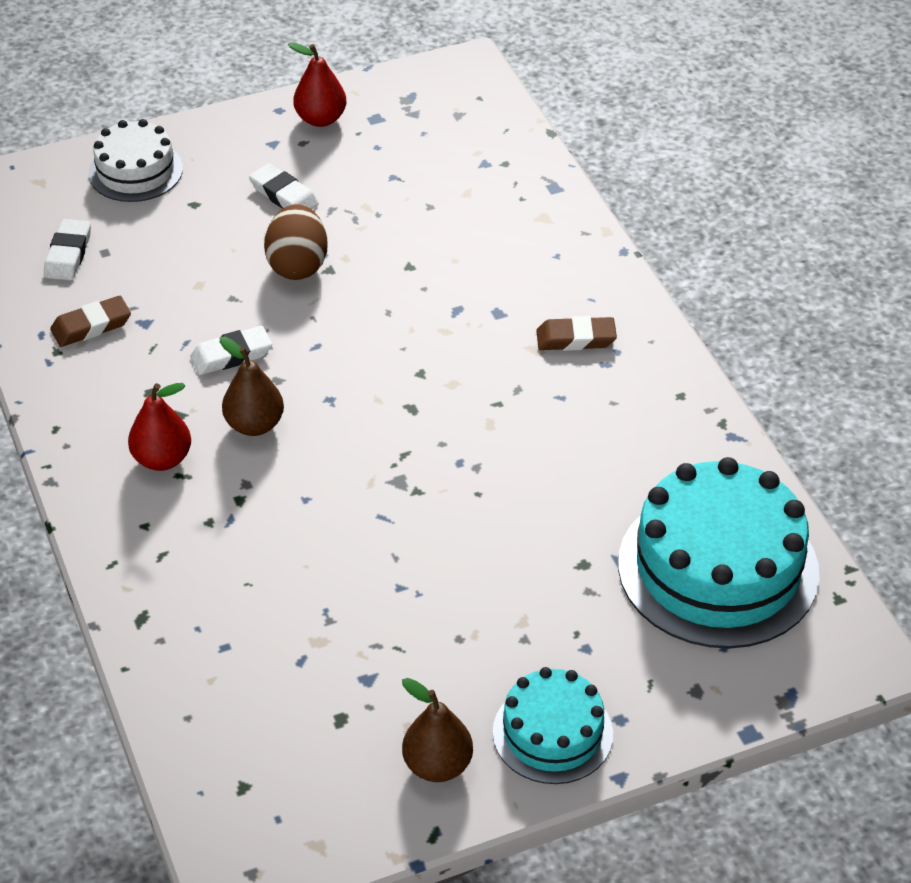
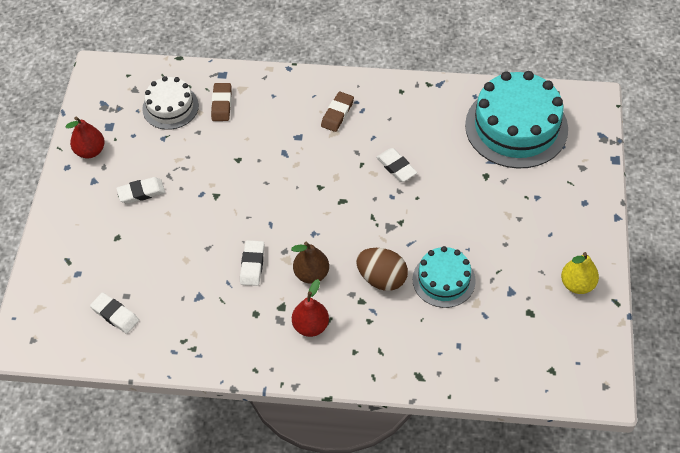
camera: 60 degrees left, 10 degrees up
(91, 326) = (184, 324): brown eraser -> brown eraser (221, 104)
(135, 171) = (67, 255): white cake -> white cake (170, 107)
(297, 265) = (202, 208): brown egg -> brown egg (382, 278)
(437, 765) = (577, 284): brown pear -> yellow pear
(521, 446) = (396, 167): none -> white eraser
(552, 733) = (580, 231): turquoise cake -> turquoise cake (443, 280)

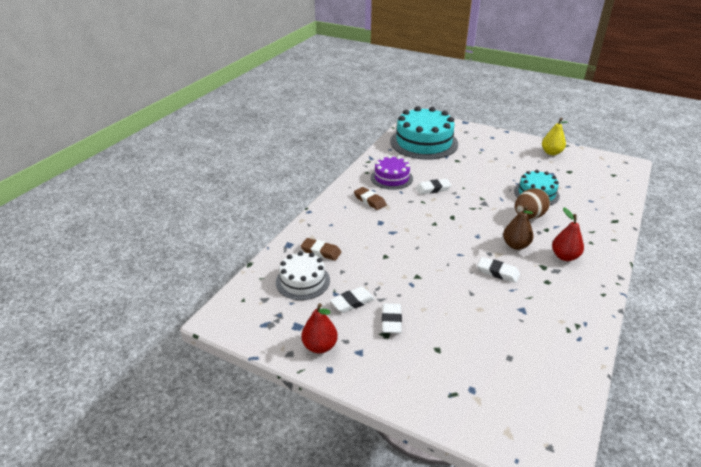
camera: 70 degrees left, 20 degrees down
(115, 315) = (530, 370): white eraser -> white eraser (352, 302)
(400, 119) = (391, 178): none -> purple cake

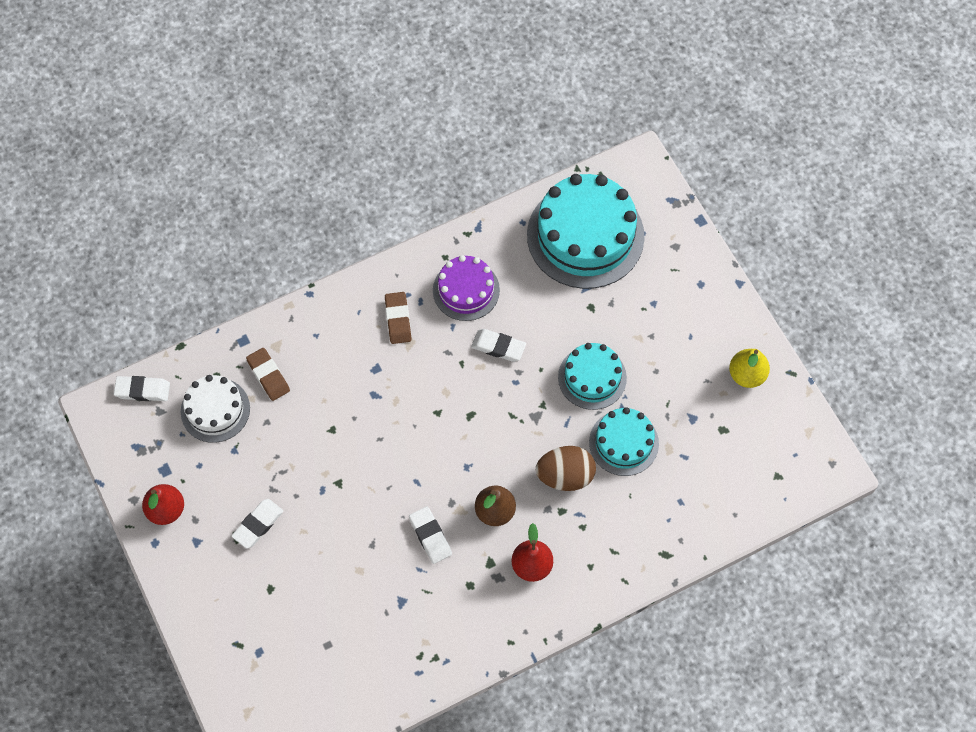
camera: 35 degrees right, 30 degrees up
(352, 302) = (241, 474): white eraser -> white eraser (142, 390)
(490, 180) = (592, 377): none -> turquoise cake

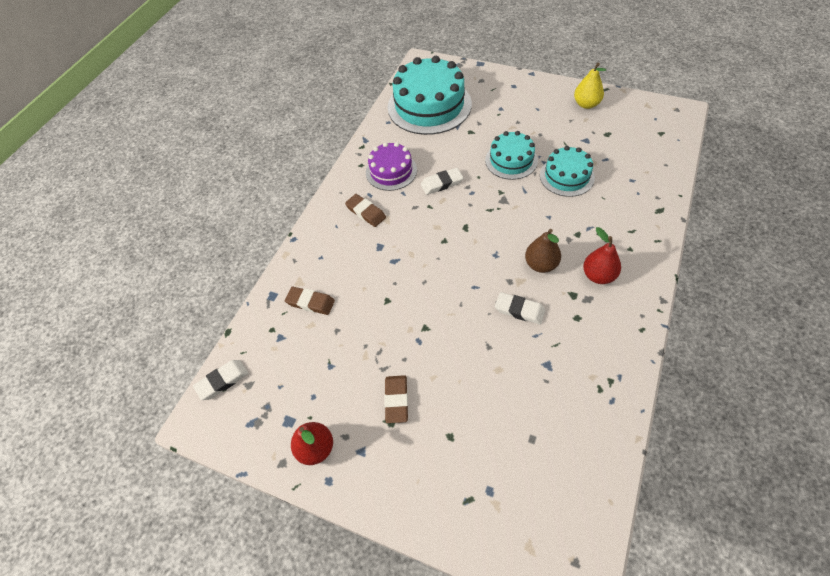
camera: 35 degrees left, 10 degrees down
(215, 410) = (291, 351): white cake -> none
(258, 525) = (396, 400): white eraser -> brown eraser
(565, 476) = (557, 215): brown egg -> none

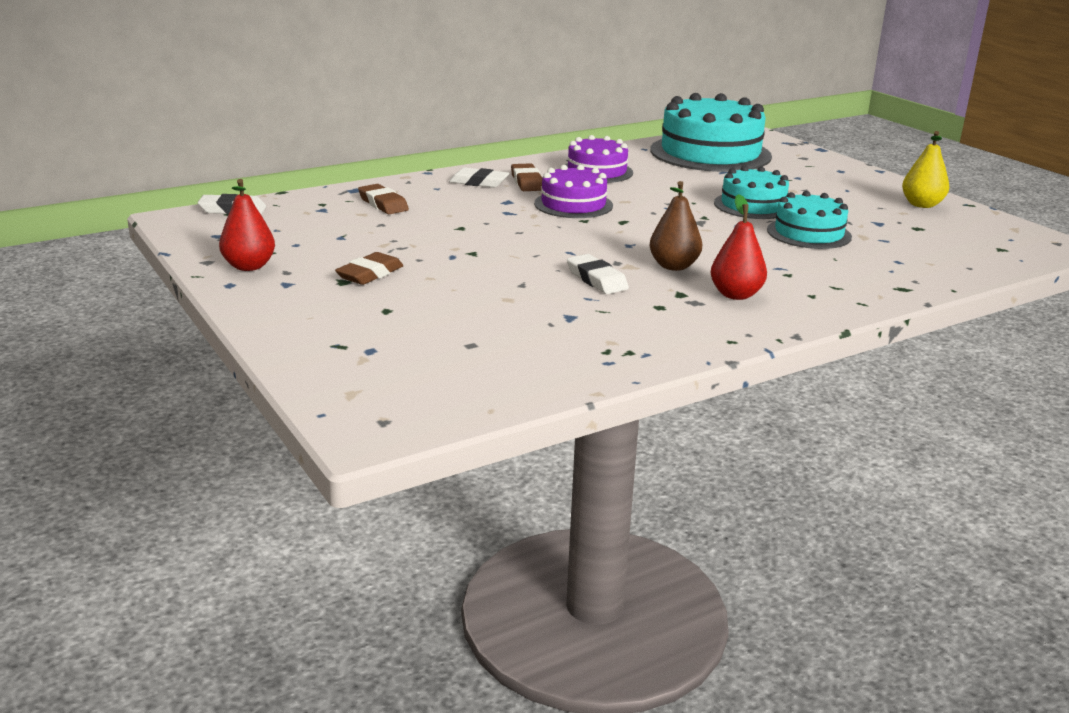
camera: 30 degrees right, 30 degrees down
(420, 224) = (573, 204): none -> purple cake
(441, 183) = (642, 193): white eraser -> white eraser (479, 182)

